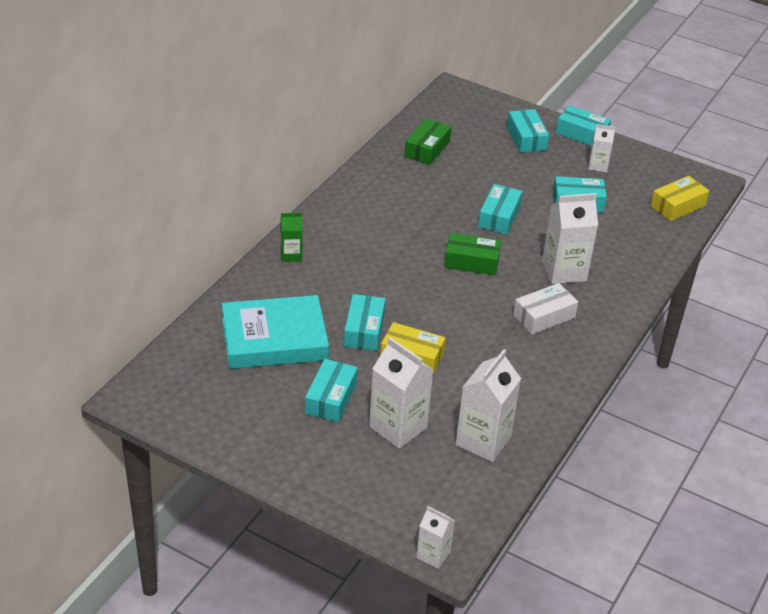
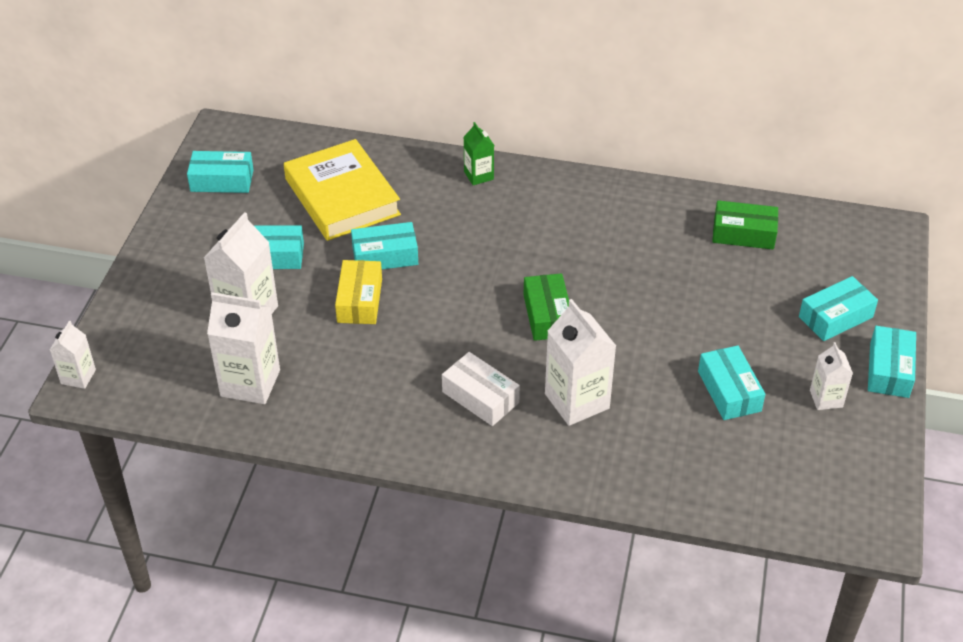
camera: 75 degrees right, 5 degrees up
(274, 338) = (342, 197): turquoise book -> yellow book
(499, 216) = (649, 323): turquoise box -> turquoise box (222, 180)
(678, 206) = (791, 499): yellow box -> none

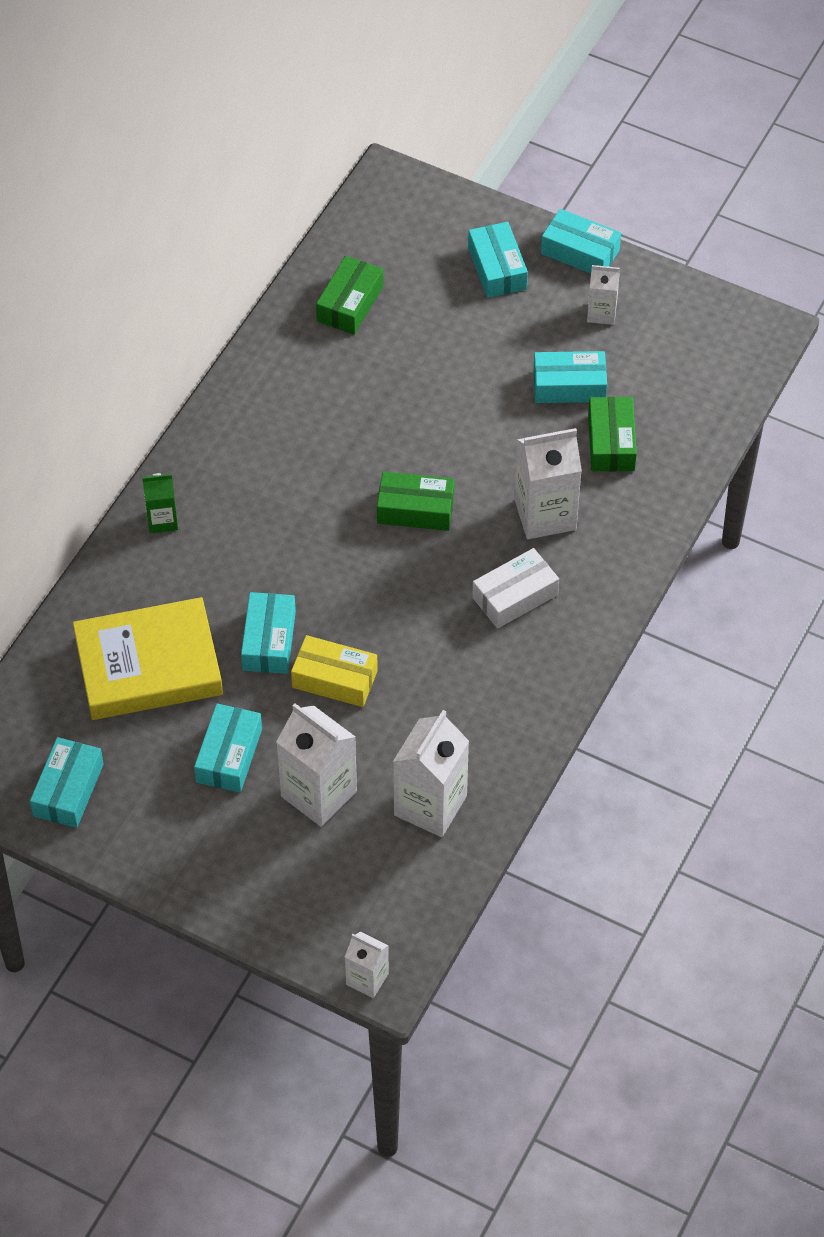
camera: 75 degrees left, 10 degrees up
(678, 433) = (611, 442): none -> green box

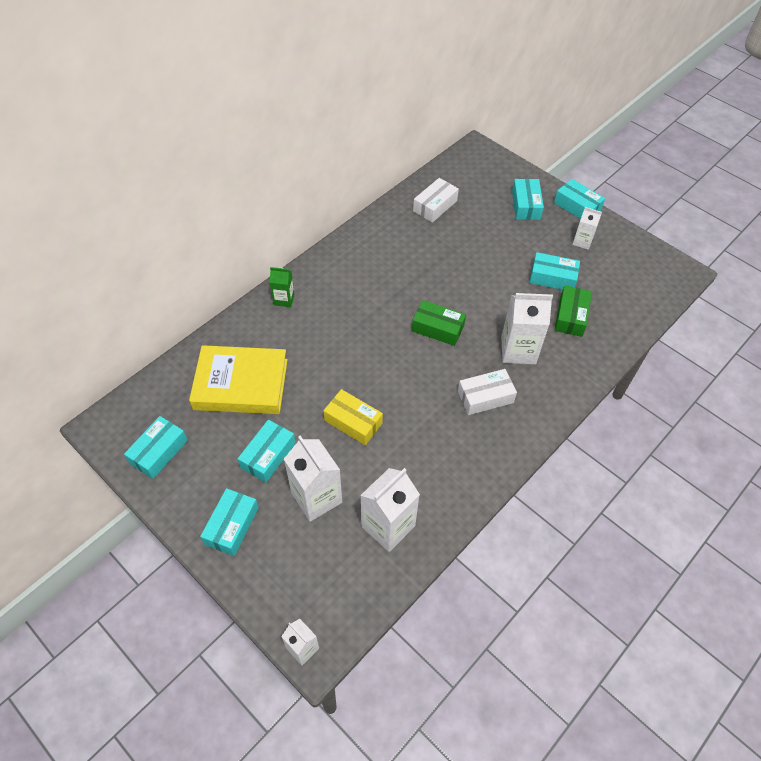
camera: 15 degrees right, 0 degrees up
(269, 641) = (320, 387): turquoise box -> turquoise box (231, 526)
(350, 304) = (435, 206): green box -> white box

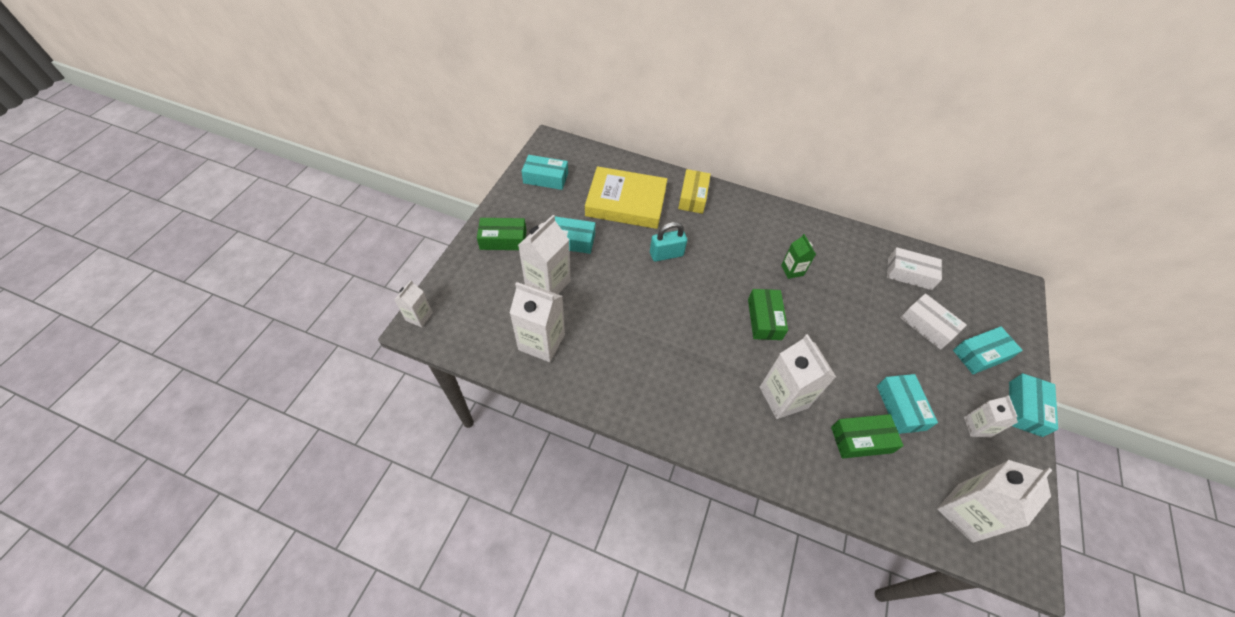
camera: 65 degrees right, 0 degrees up
(231, 526) = (503, 239): turquoise box -> green box
(241, 384) = (626, 202): yellow book -> yellow book turned 60 degrees counterclockwise
(284, 299) = (721, 200): green carton -> green carton (792, 270)
(329, 374) = (666, 254): none -> turquoise padlock
(353, 422) = (629, 285): yellow box -> yellow box (693, 197)
(485, 397) = (710, 382): white box -> white box (927, 326)
(642, 285) = (965, 512): none -> white carton

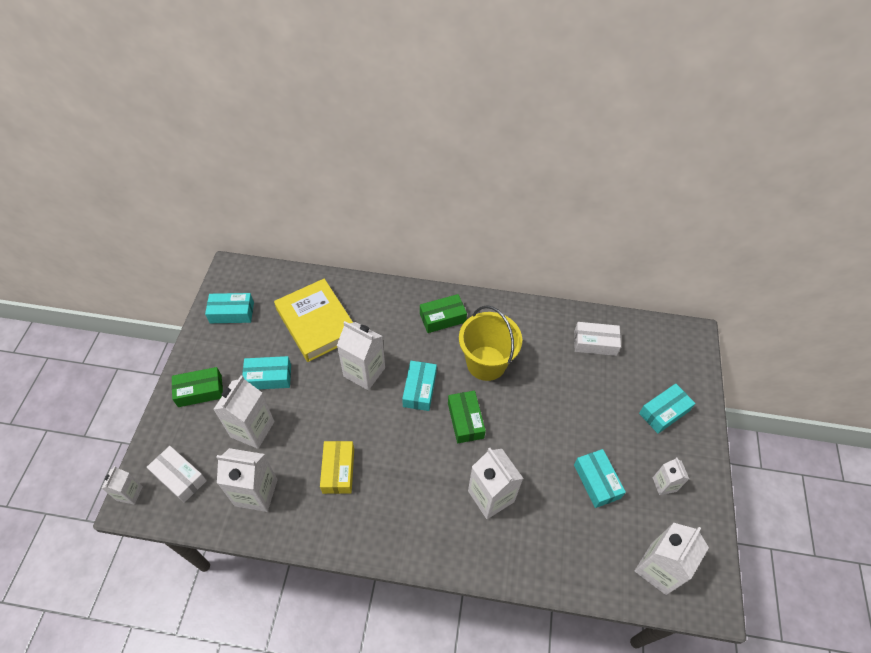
camera: 10 degrees left, 0 degrees up
(626, 202) = (317, 323): yellow book -> yellow book turned 60 degrees clockwise
(666, 254) = (364, 372): turquoise padlock -> white carton
(693, 197) = (382, 303): yellow box -> yellow box (338, 470)
(792, 270) = (486, 363): green carton -> yellow bucket
(861, 440) = (564, 521): green box -> green box (442, 318)
(927, 326) = (615, 394): white box -> white box (179, 477)
(1025, 408) = (705, 456): turquoise box -> turquoise box (419, 389)

